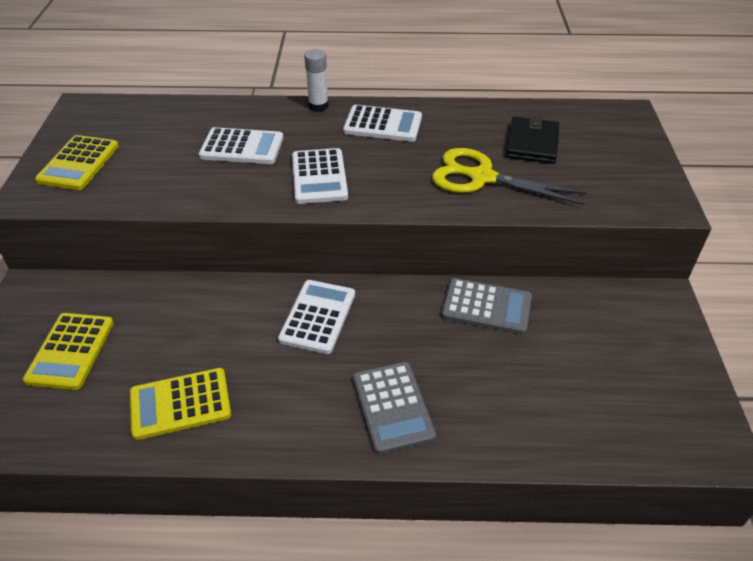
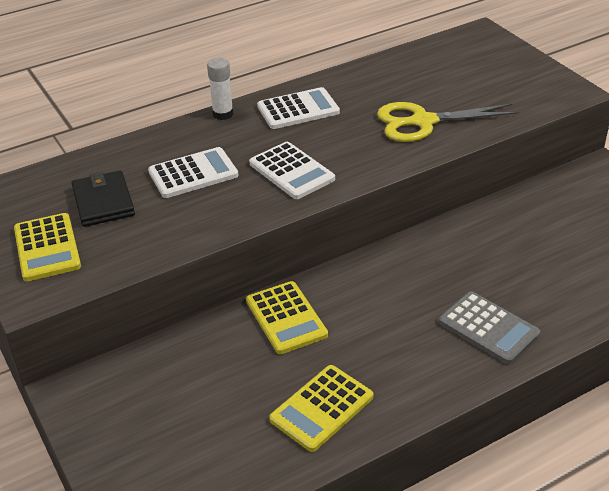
camera: 30 degrees left, 5 degrees down
(71, 351) = (175, 419): yellow calculator -> yellow calculator (286, 318)
(318, 317) = (364, 293): white calculator -> none
(486, 306) = (486, 227): grey calculator -> none
(532, 143) = (434, 82): black wallet -> black wallet (103, 202)

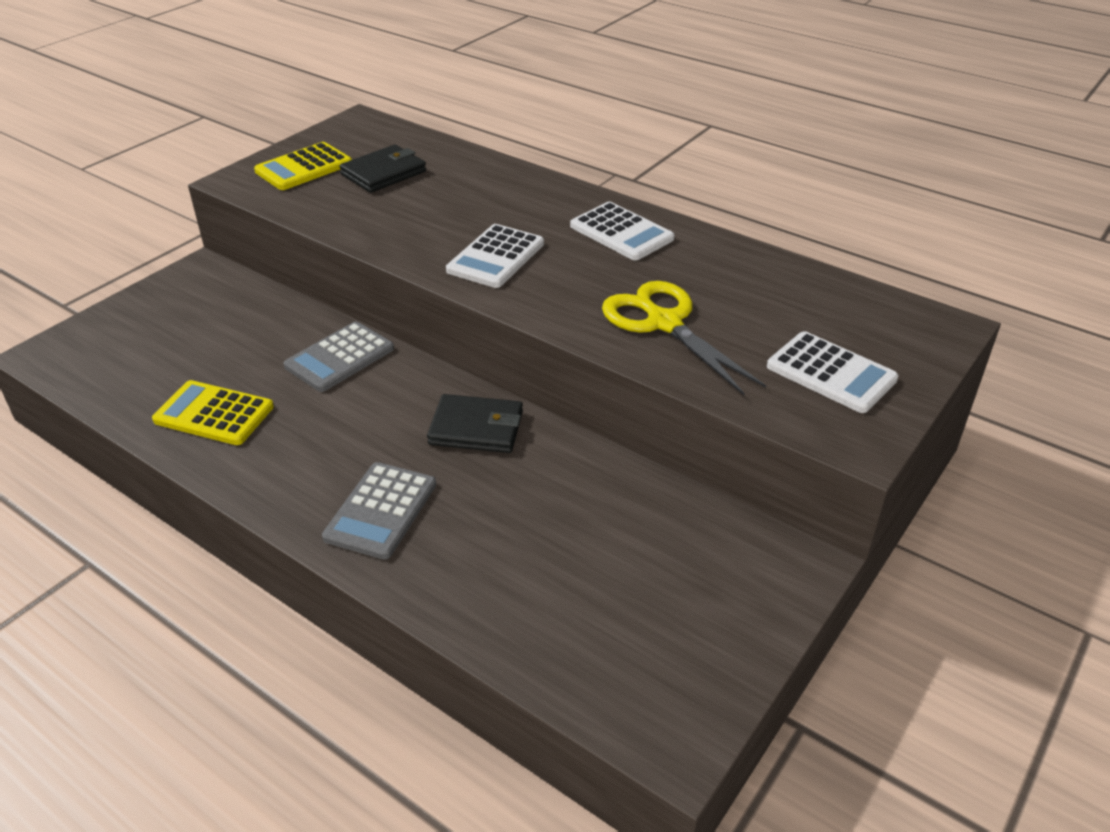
camera: 65 degrees right, 0 degrees up
(193, 174) = (456, 204): white calculator -> white calculator (831, 373)
(223, 114) = (576, 192): white glue stick -> none
(286, 318) = (340, 357): yellow calculator -> grey calculator
(418, 262) = (476, 428): none -> black wallet

